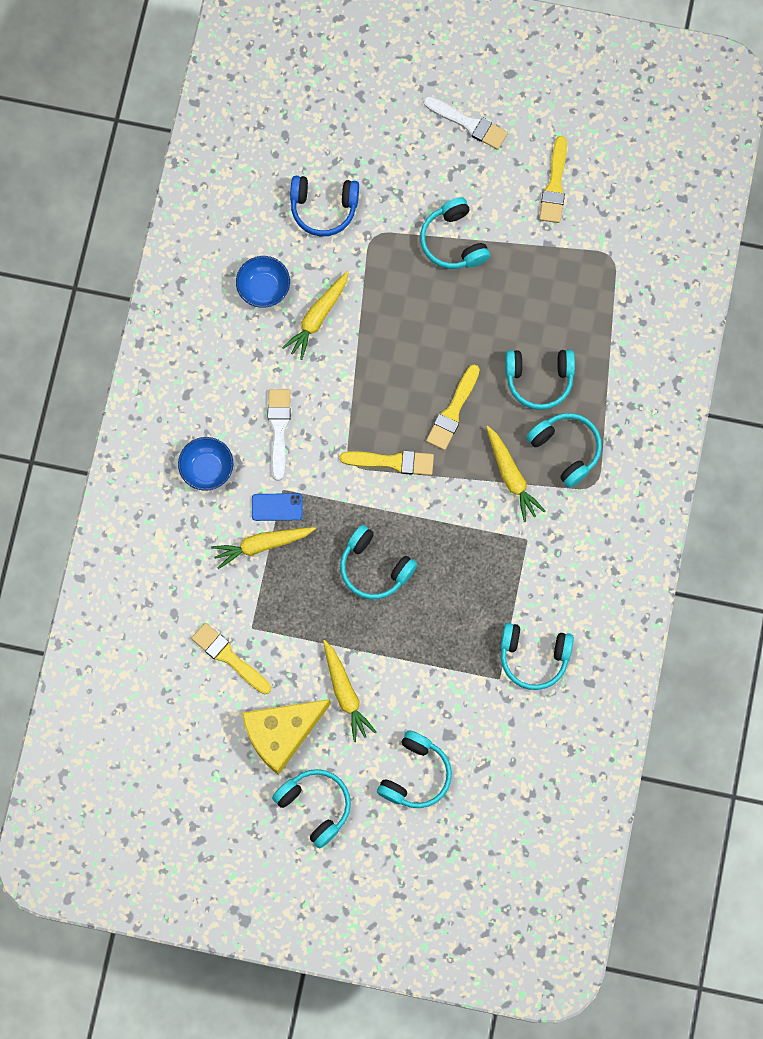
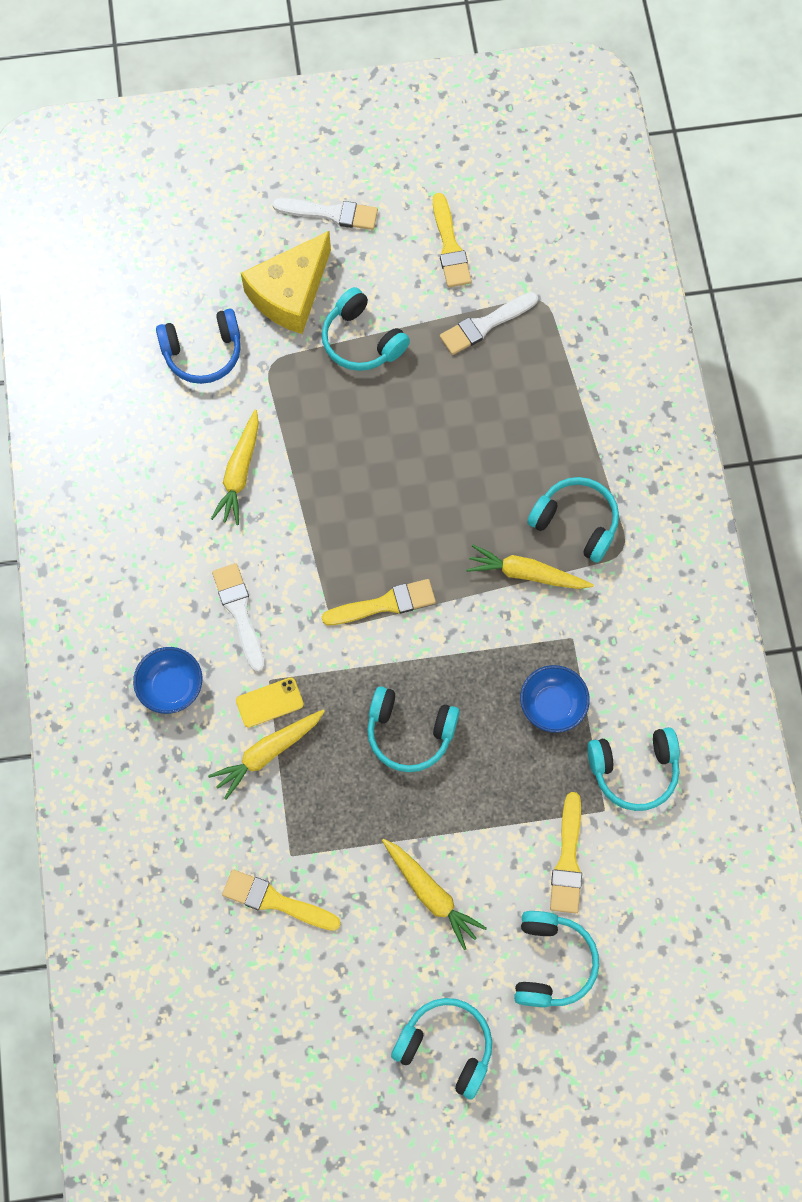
camera: 20 degrees left, 5 degrees down
(264, 288) = (166, 461): blue bowl -> blue bowl (552, 705)
(277, 507) = (269, 702): blue phone -> yellow phone
(281, 733) = (372, 971): yellow cheese -> yellow cheese (290, 294)
(453, 411) = (432, 524): yellow brush -> yellow brush (568, 860)
(511, 476) = (526, 573): yellow carrot -> yellow carrot turned 150 degrees clockwise
(539, 379) = (515, 456): turquoise headphones -> none
(557, 262) = (485, 325): none -> white brush

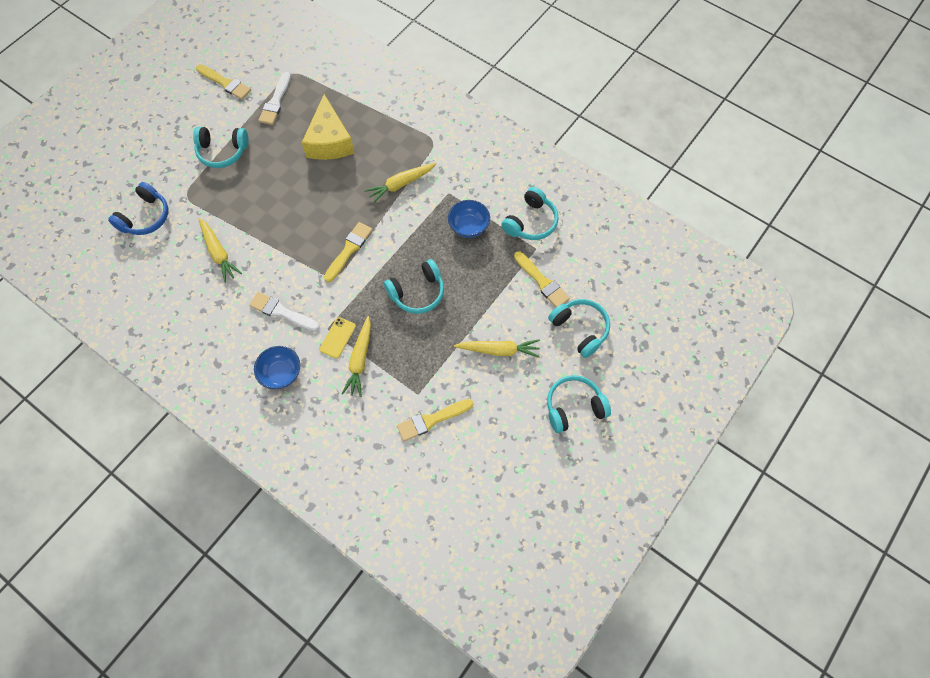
camera: 45 degrees left, 5 degrees down
(290, 294) = (165, 159): yellow cheese -> yellow cheese (329, 141)
(331, 213) = (151, 111): white brush -> none
(575, 523) = (401, 147): turquoise headphones -> none

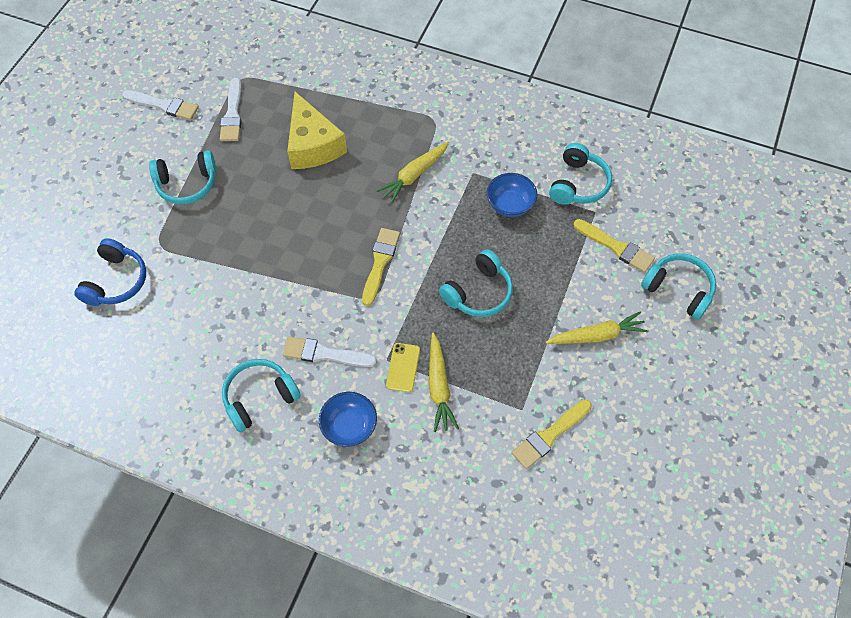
camera: 15 degrees left, 5 degrees down
(218, 253) = (222, 303): yellow carrot -> none
(225, 83) = (164, 105): yellow brush -> white brush
(574, 407) = (706, 379): turquoise headphones -> turquoise headphones (259, 398)

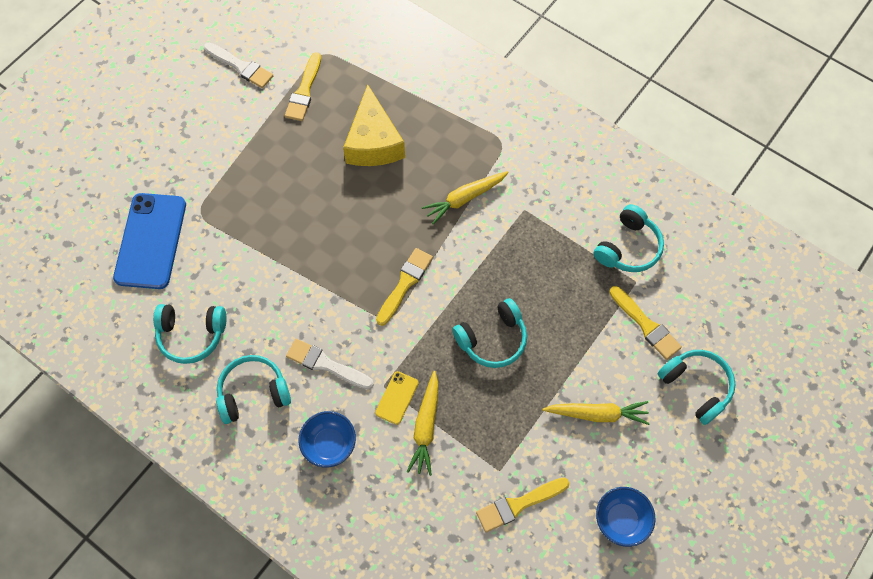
camera: 15 degrees right, 5 degrees up
(116, 281) = (151, 241): blue headphones -> blue phone
(187, 184) = (242, 156): turquoise headphones -> turquoise headphones (191, 335)
(232, 114) = (304, 91): white brush -> yellow brush
(510, 205) = (551, 253): blue bowl -> blue bowl (621, 520)

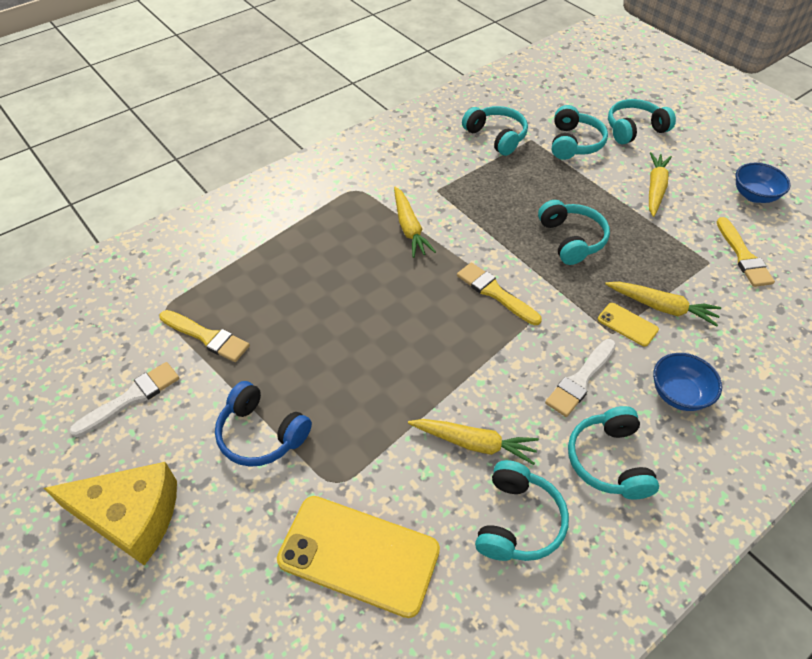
camera: 75 degrees left, 15 degrees down
(151, 241) = (359, 555): blue phone -> yellow phone
(228, 155) = (261, 434): none -> blue headphones
(249, 295) = (474, 443): none -> yellow carrot
(373, 142) = (310, 286): yellow cheese -> yellow cheese (131, 517)
(646, 325) = (574, 143): yellow brush -> turquoise headphones

